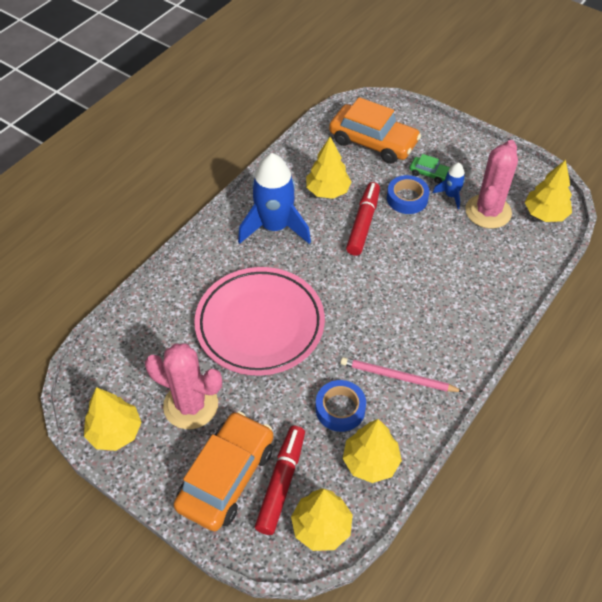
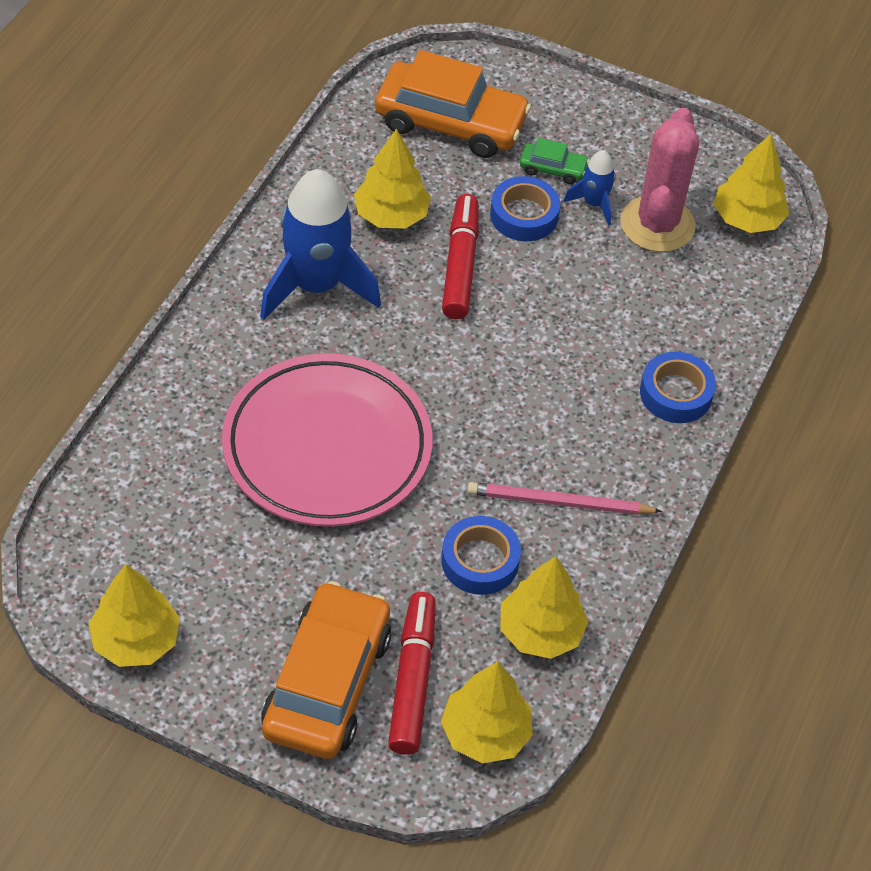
camera: 15 degrees left, 0 degrees up
(190, 405) = (246, 585): pink cactus -> none
(484, 316) = (676, 393): none -> blue tape

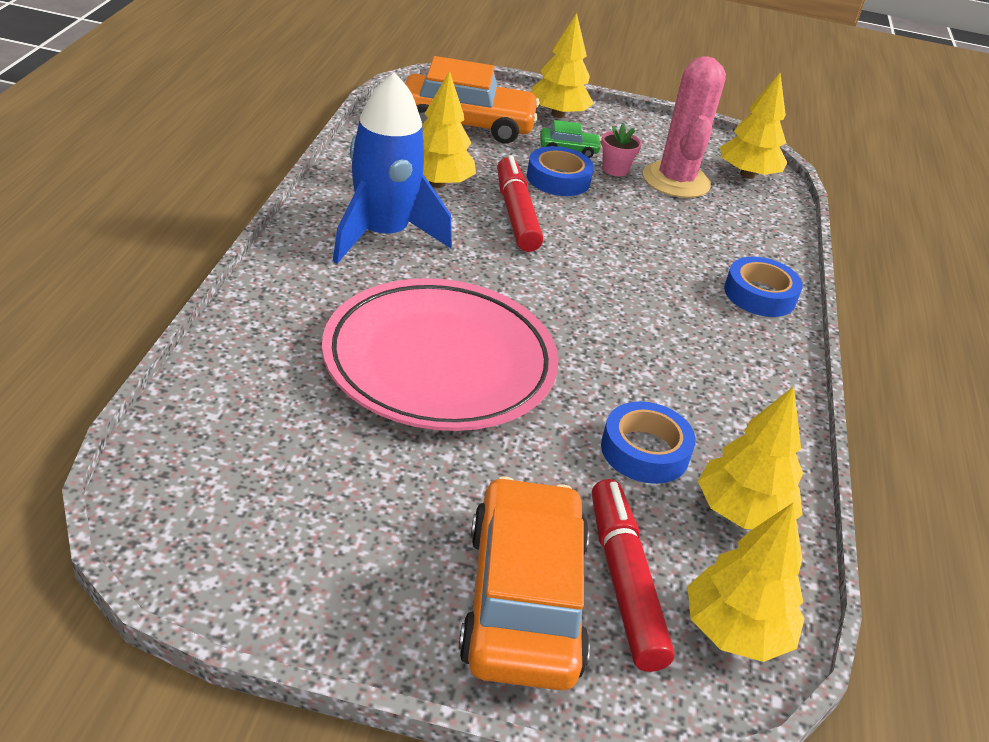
camera: 15 degrees left, 15 degrees down
(136, 641) = (263, 584): yellow tree -> yellow tree (558, 114)
(559, 502) = (699, 390): pink pencil -> none
(594, 203) = (615, 169): blue rocket -> pink flower pot

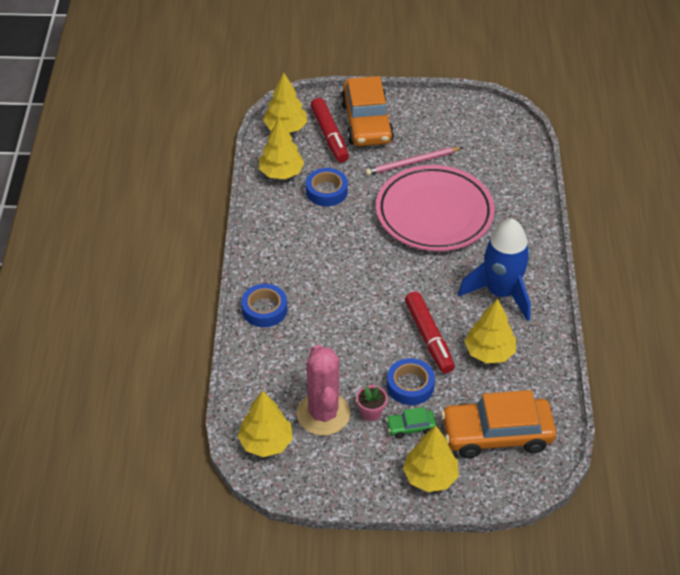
camera: 175 degrees right, 10 degrees up
(445, 470) = (412, 163): none -> pink pencil

